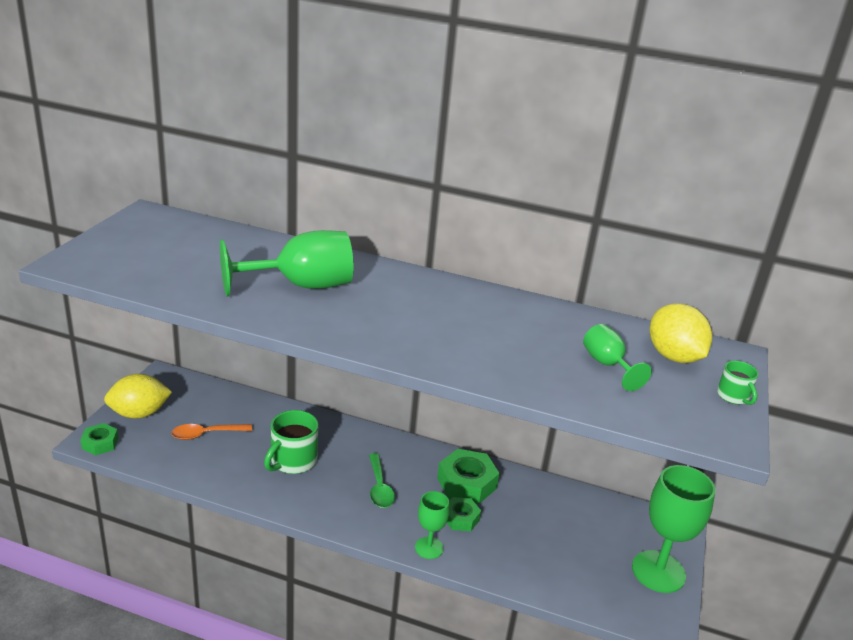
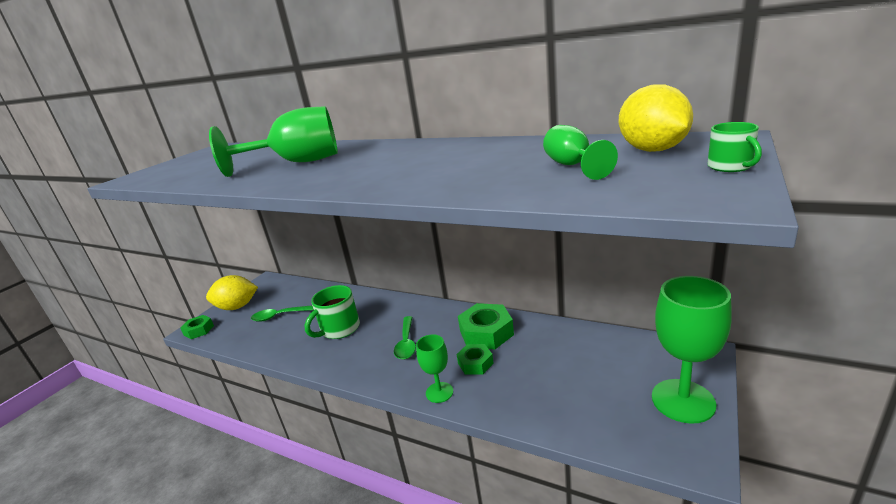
camera: 15 degrees right, 5 degrees down
(206, 434) = (279, 316): orange spoon -> green spoon

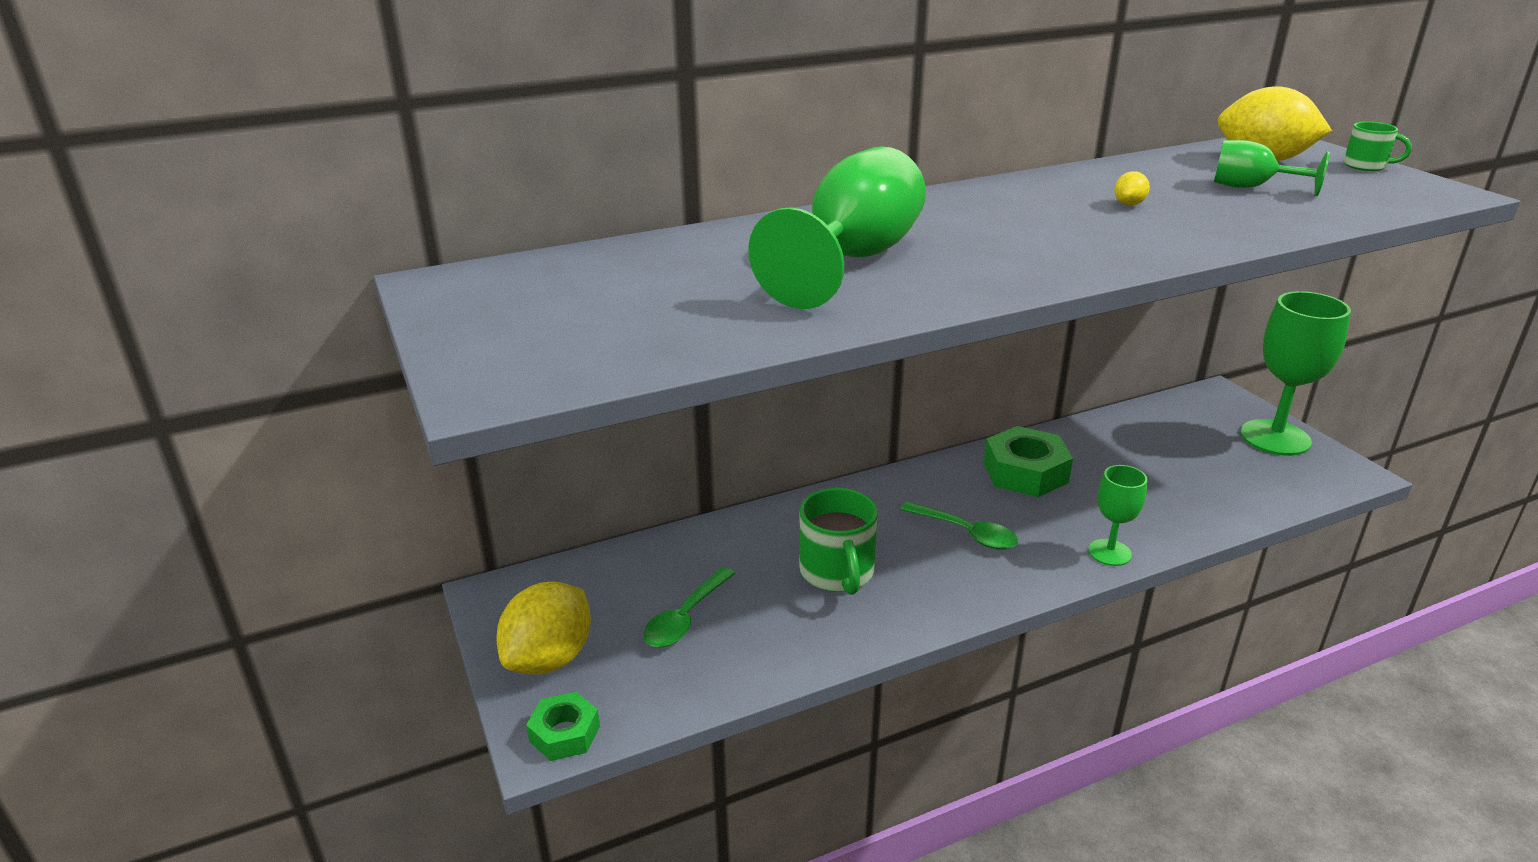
camera: 55 degrees left, 5 degrees up
(469, 162) = (1129, 204): none -> yellow lemon
(475, 363) = (1081, 506): green nut -> none

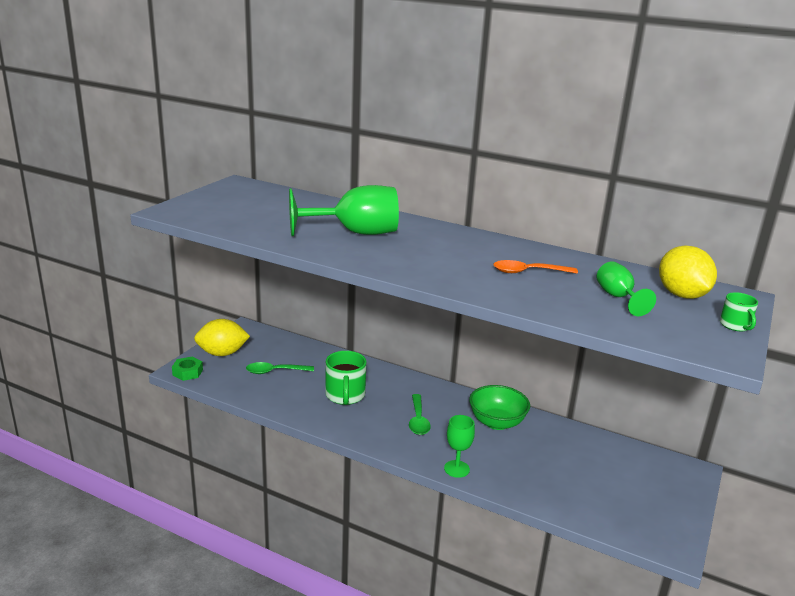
camera: 50 degrees right, 5 degrees down
(837, 573) = (345, 396): green mug -> green mug turned 45 degrees counterclockwise
(1025, 472) = (497, 422): green nut -> green bowl
(1129, 204) = (528, 272): yellow lemon -> orange spoon
(1275, 438) = (670, 505): green goblet -> none

